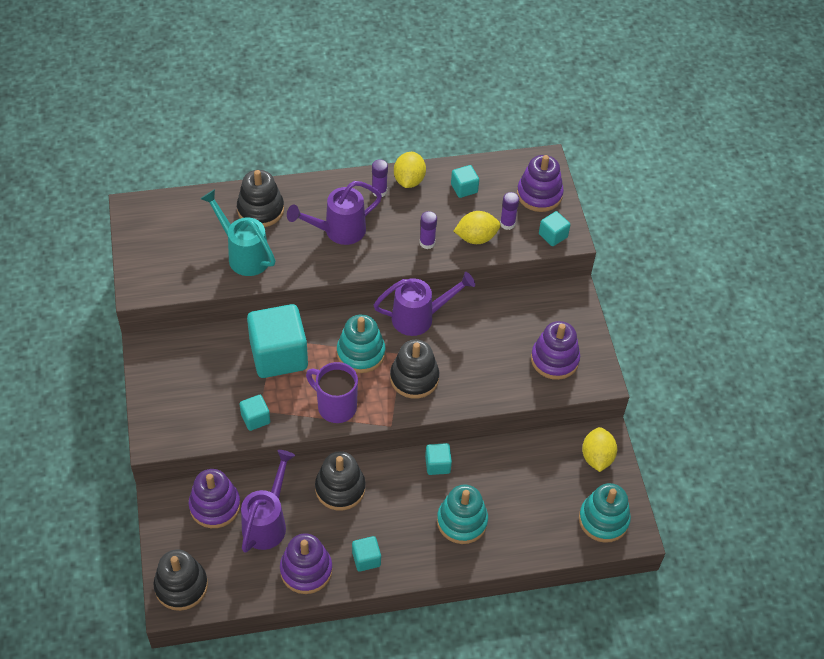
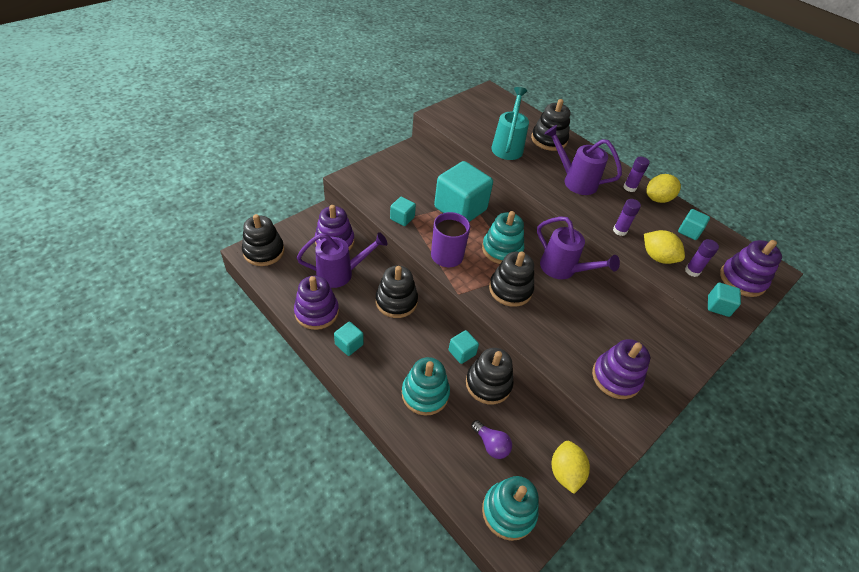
camera: 55 degrees right, 5 degrees down
(483, 463) = (488, 383): none -> black stacking toy
(541, 497) = (491, 444): none -> purple light bulb
(597, 457) = (565, 472): yellow lemon -> yellow lemon turned 60 degrees counterclockwise

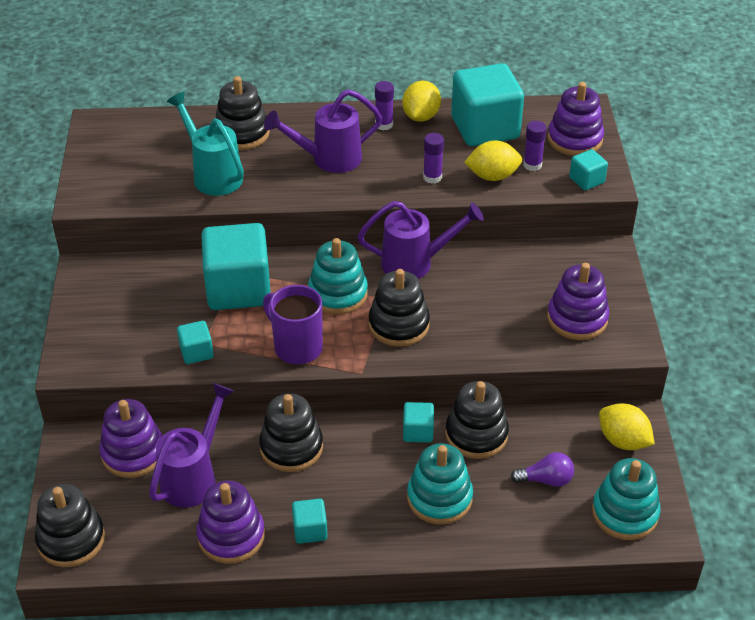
camera: 45 degrees left, 5 degrees down
(689, 231) = (485, 128): turquoise cube -> turquoise cube, size x2.20

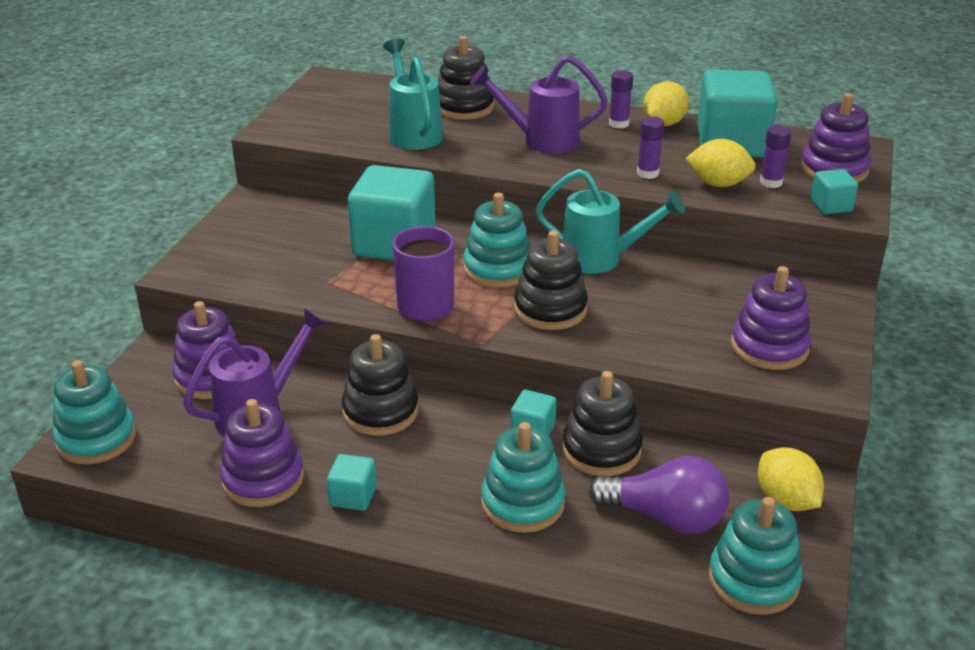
camera: 20 degrees right, 10 degrees down
(71, 539) = (96, 439): black stacking toy -> turquoise stacking toy
(196, 352) = (315, 287): turquoise cube -> none
(415, 263) = (601, 259): purple watering can -> turquoise watering can
(546, 480) = (665, 517): purple light bulb -> purple light bulb, size x1.70

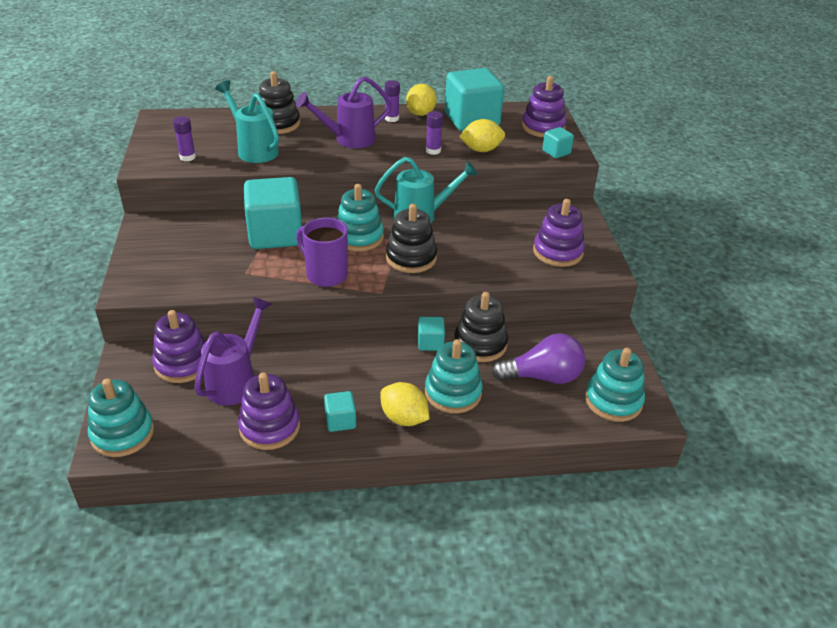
camera: 25 degrees left, 5 degrees up
(380, 411) = (322, 357): black stacking toy -> none
(771, 182) = (512, 143): purple glue stick -> purple glue stick (187, 157)
(786, 501) = (603, 346): yellow lemon -> yellow lemon (404, 418)

